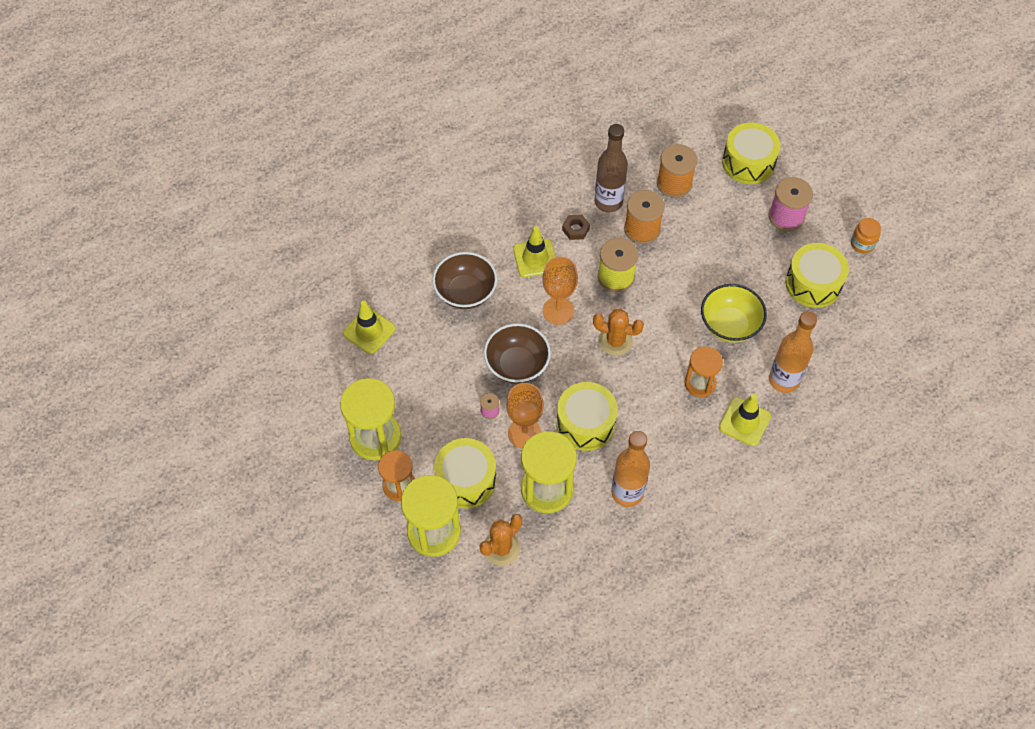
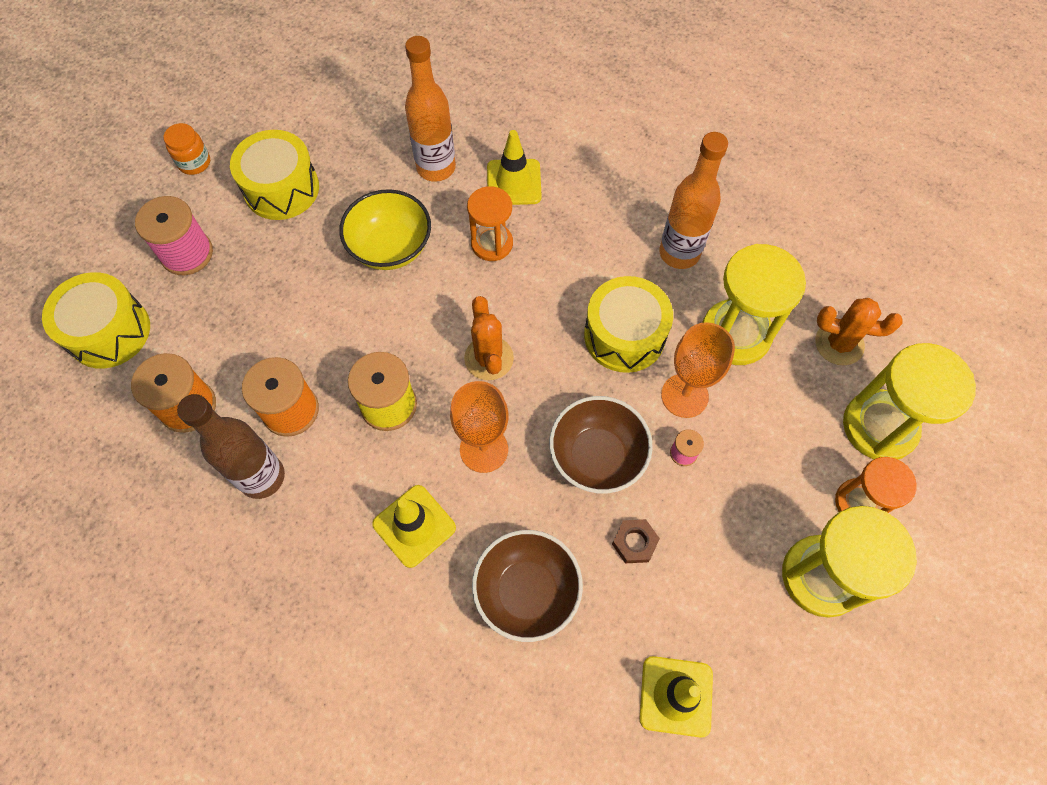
camera: 120 degrees left, 5 degrees up
(466, 480) = (791, 428): yellow drum -> none
(575, 229) = (334, 497): brown nut -> brown nut (634, 543)

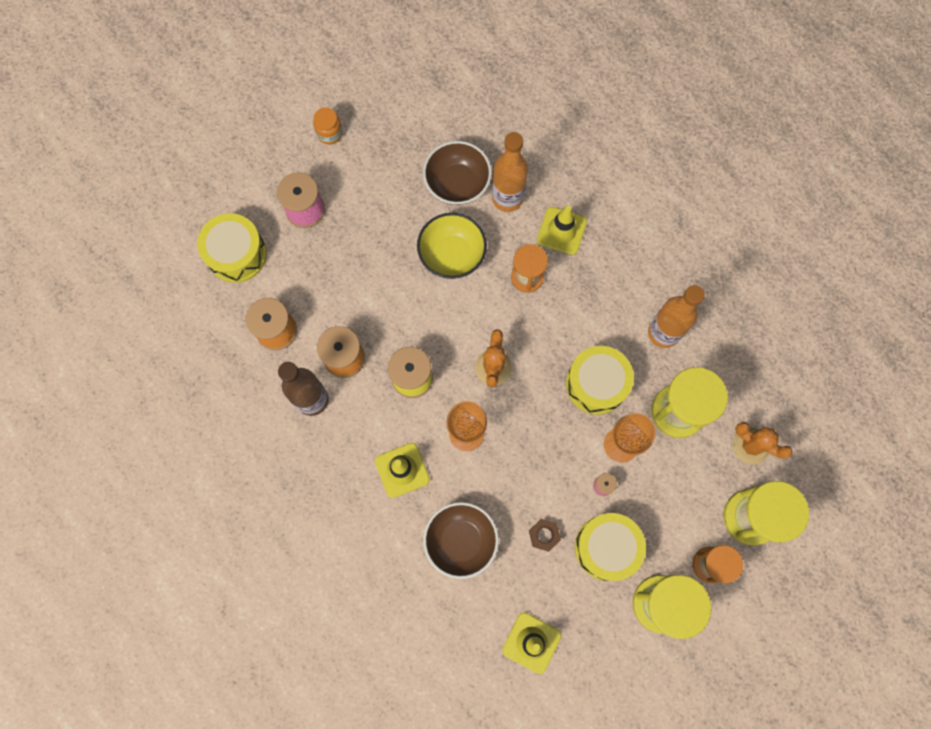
camera: 20 degrees right, 10 degrees up
(281, 189) = (387, 178): yellow drum -> yellow drum (606, 547)
(597, 456) = (542, 466): brown bowl -> brown bowl (457, 183)

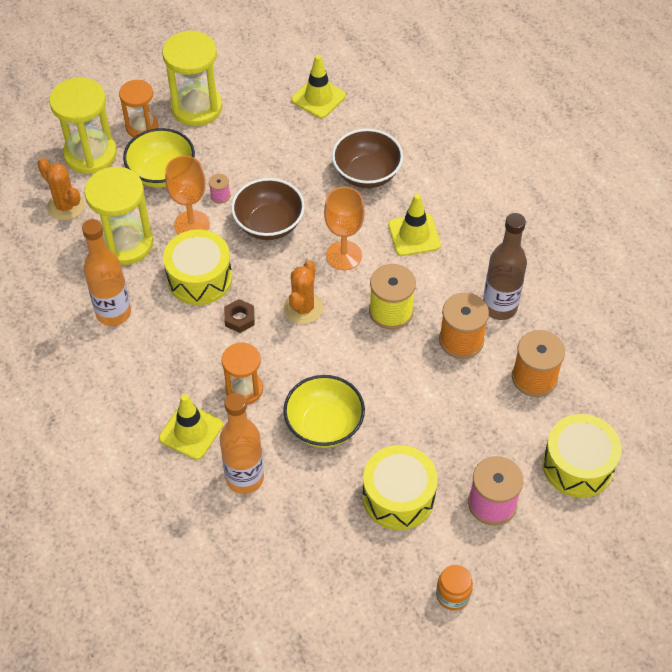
camera: 170 degrees left, 20 degrees down
(457, 183) = (301, 505): brown bowl -> brown bowl (269, 224)
(544, 535) = (287, 167): brown nut -> brown nut (239, 318)
(606, 547) = (232, 151): yellow drum -> yellow drum (398, 497)
(669, 504) = (162, 173): none -> yellow bowl

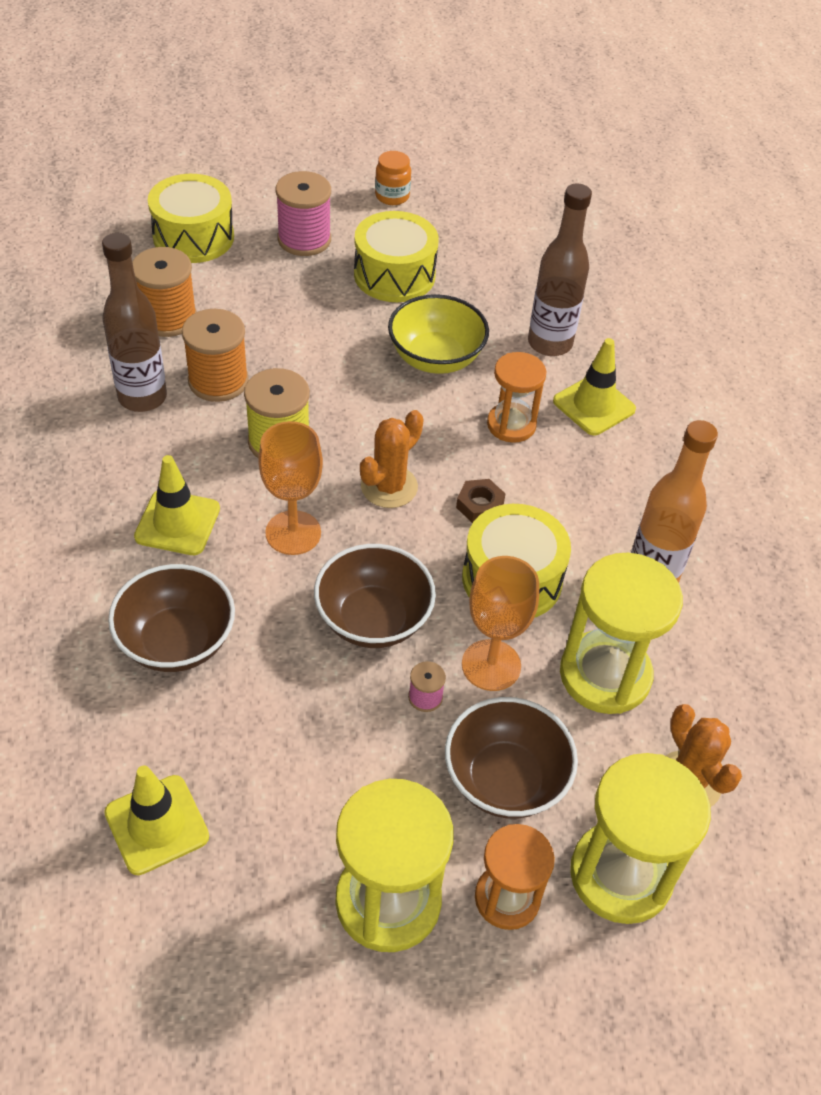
camera: 160 degrees left, 5 degrees down
(162, 173) = (505, 779): yellow bowl -> brown bowl
(245, 478) = (550, 343): orange bottle -> brown bottle

